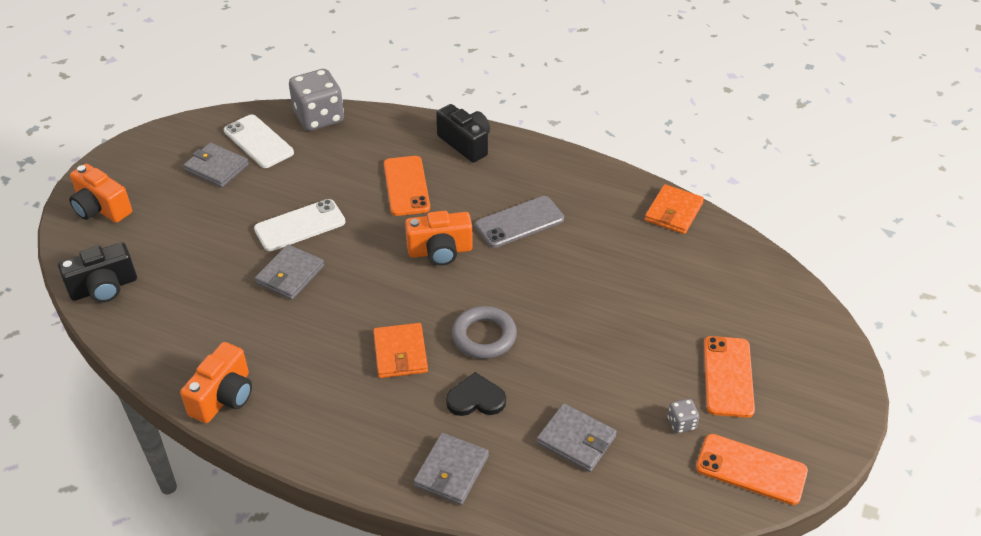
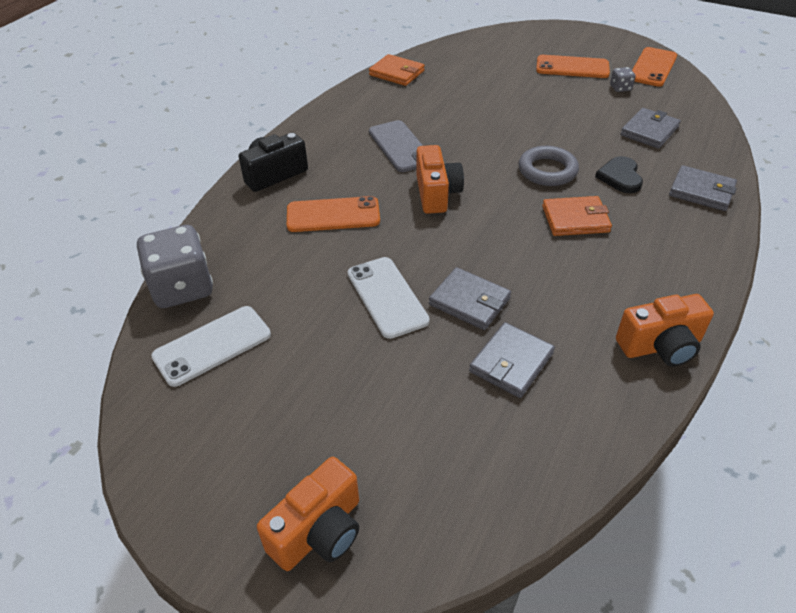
camera: 85 degrees left, 0 degrees up
(104, 288) = (496, 498): black camera -> none
(216, 168) = (256, 388): grey wallet -> grey wallet (511, 362)
(224, 397) = (660, 346): orange camera -> orange camera turned 135 degrees clockwise

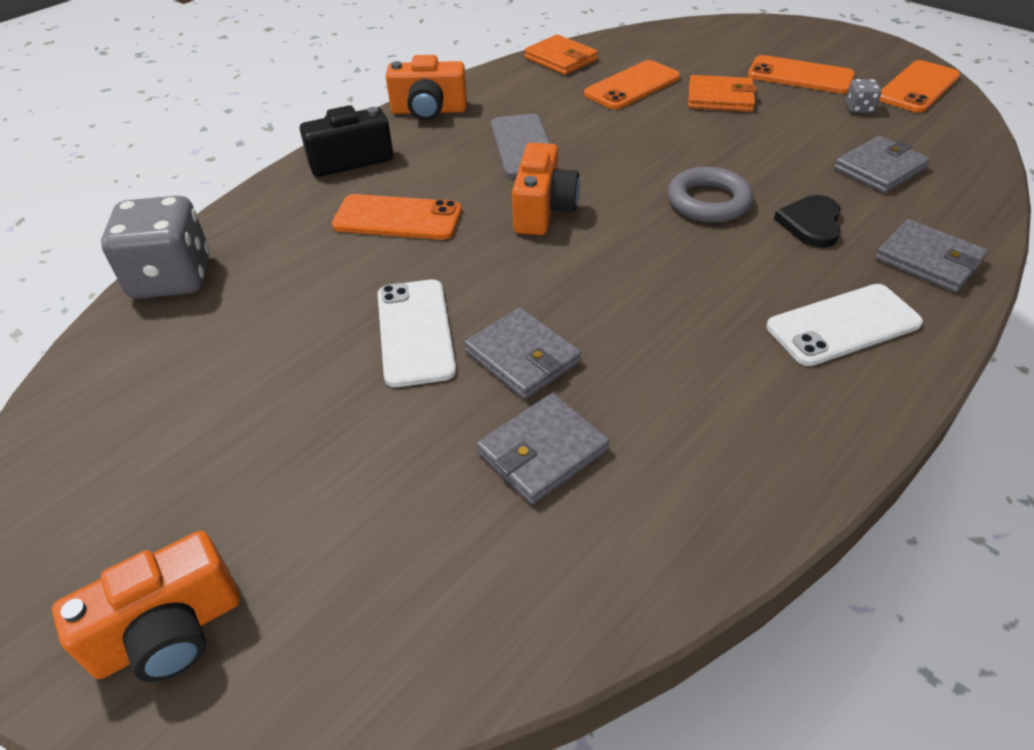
camera: 15 degrees right, 0 degrees up
(212, 345) = (168, 355): white phone -> white phone (843, 325)
(458, 89) = (632, 86): none -> orange phone
(575, 219) = (721, 271): orange wallet -> orange wallet (720, 98)
(660, 346) = (776, 471): orange camera -> orange camera (429, 111)

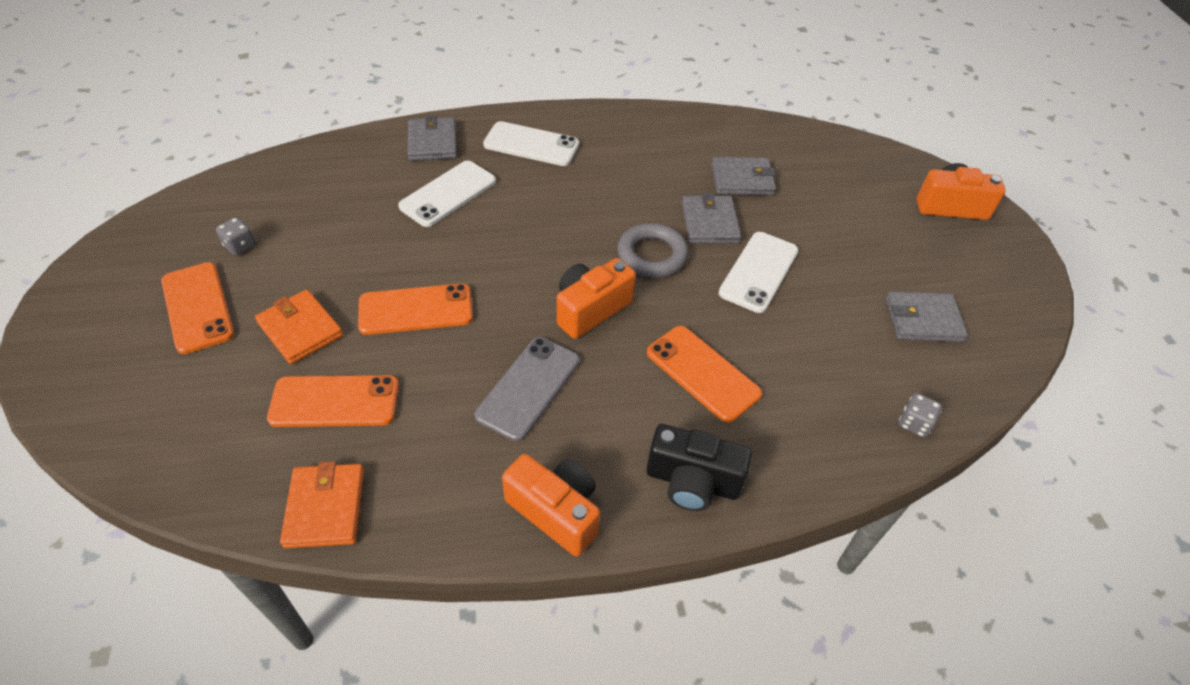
camera: 145 degrees left, 5 degrees up
(172, 278) = (914, 423): grey dice -> grey dice, size x0.44
(708, 201) = (477, 245): grey ring -> grey ring (652, 255)
(811, 224) = (448, 194): black heart -> white phone
(879, 169) = (338, 197): grey wallet -> grey wallet (923, 320)
(918, 87) = (161, 234): orange phone -> orange phone (416, 310)

